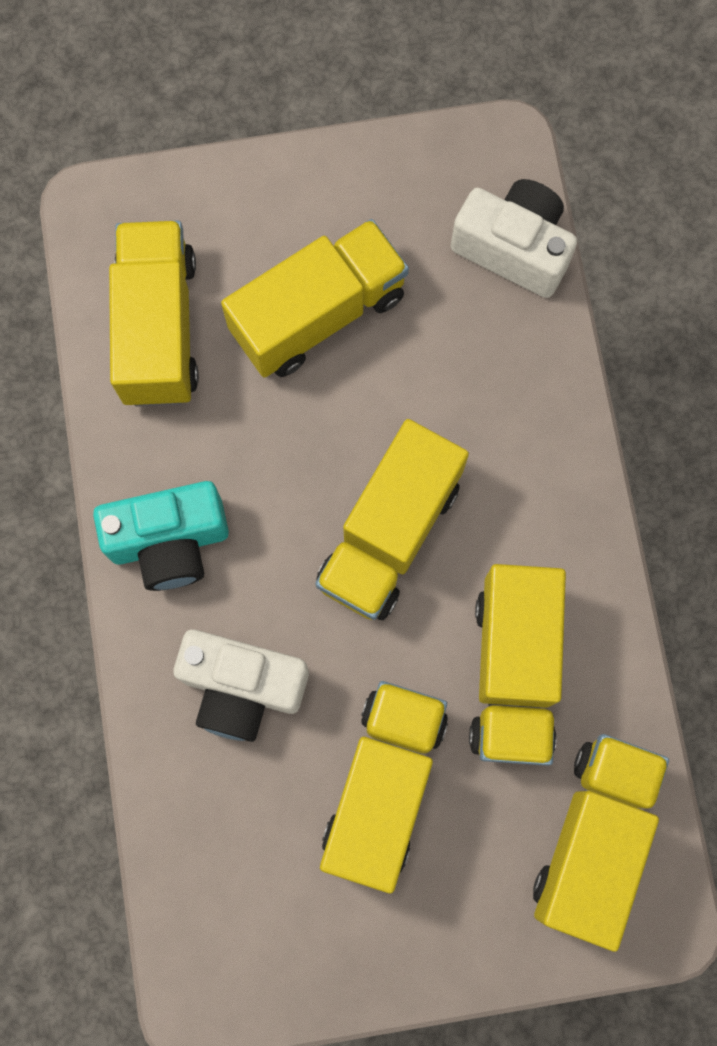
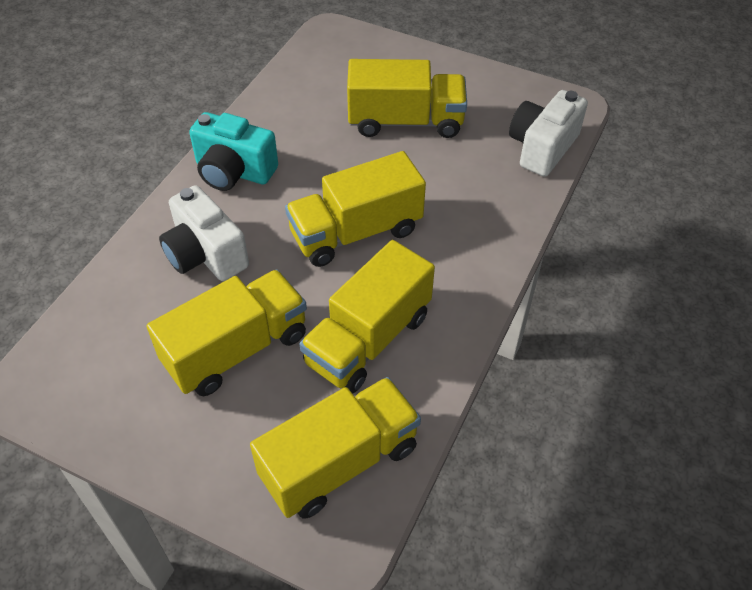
camera: 35 degrees right, 25 degrees down
(159, 328) = (316, 87): yellow truck -> none
(513, 248) = (542, 148): white camera -> white camera turned 120 degrees counterclockwise

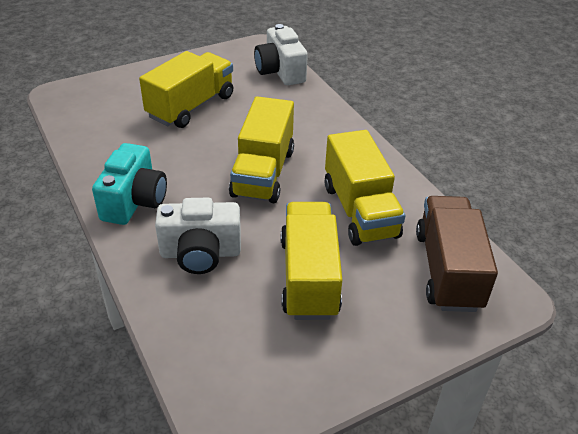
camera: 55 degrees left, 10 degrees down
(234, 171) = (134, 201): turquoise camera -> turquoise camera turned 45 degrees counterclockwise
(339, 462) = (448, 270): yellow truck -> brown truck

